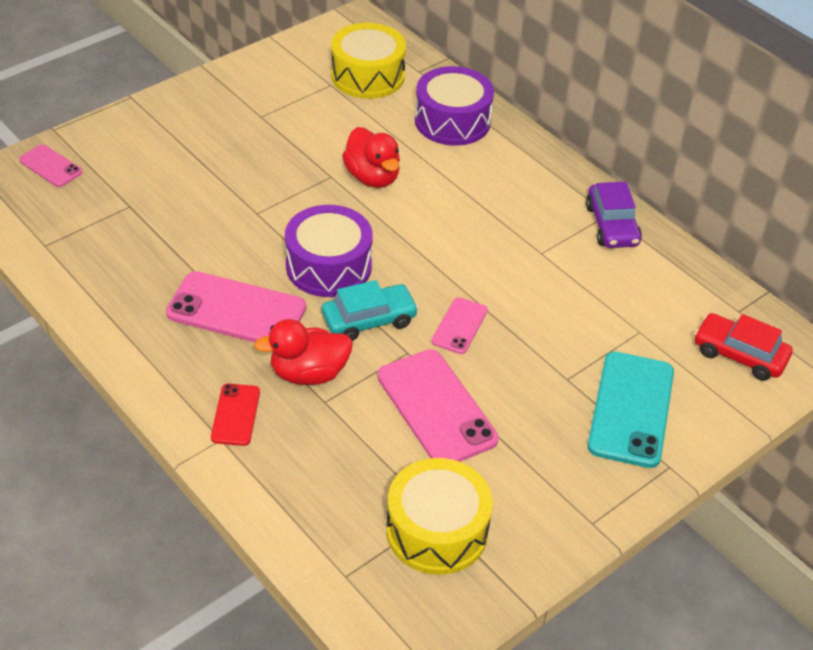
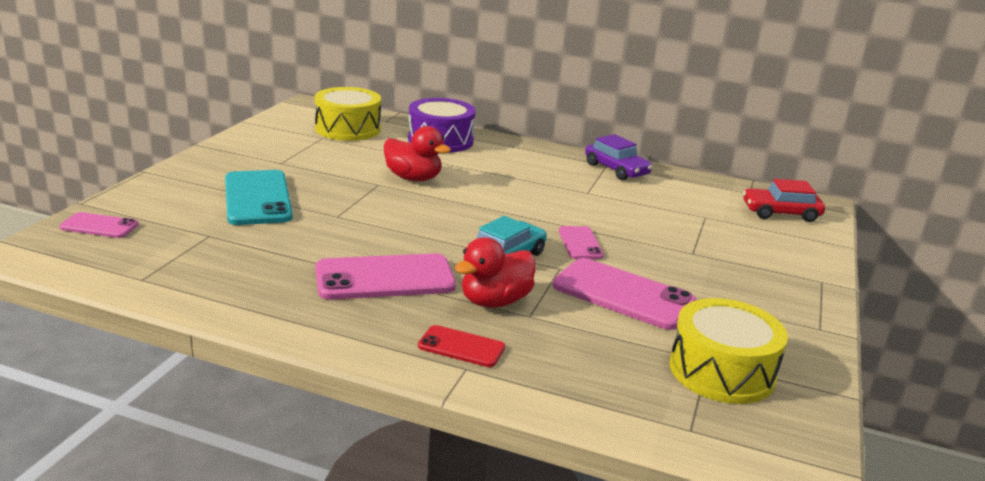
camera: 30 degrees left, 20 degrees down
(236, 415) = (461, 347): red phone -> red phone turned 45 degrees counterclockwise
(328, 266) = (435, 233): purple drum -> none
(631, 409) = (756, 258): turquoise phone -> turquoise phone (257, 198)

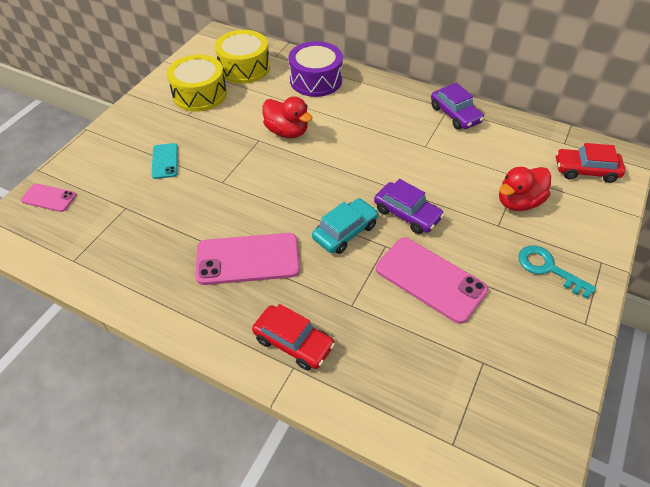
camera: 10 degrees right, 25 degrees up
(257, 198) = (165, 161): turquoise phone -> turquoise phone, size x0.54
(461, 347) = (293, 342): red phone -> red car
(495, 301) = (327, 288): red duck -> red duck (518, 202)
(580, 243) = (407, 214): pink phone -> purple car
(722, 371) = (491, 375): yellow drum -> yellow drum (200, 94)
(762, 286) = (548, 269): none -> turquoise key

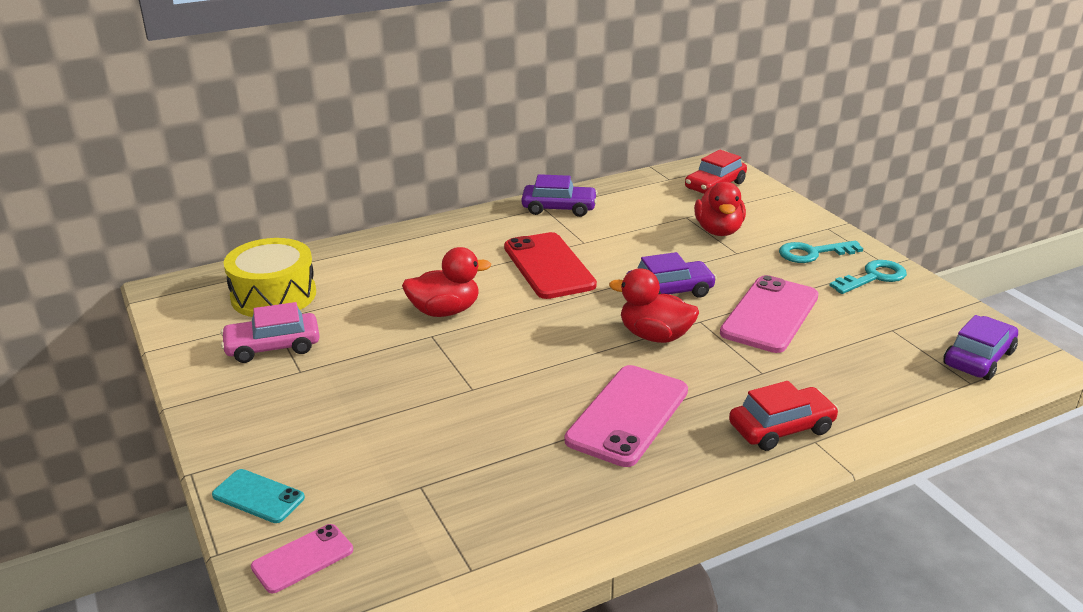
camera: 55 degrees left, 20 degrees down
(165, 161) = (370, 421): turquoise phone -> turquoise phone (258, 496)
(200, 94) = (273, 347): yellow drum -> pink car
(316, 80) = (380, 258): purple drum -> none
(345, 232) = (654, 336): turquoise car -> red duck
(378, 146) = (549, 266): none -> red phone
(430, 279) = (770, 315): pink phone -> pink phone turned 45 degrees counterclockwise
(496, 439) = (978, 358): none -> purple car
(552, 321) = (873, 277): none -> turquoise key

